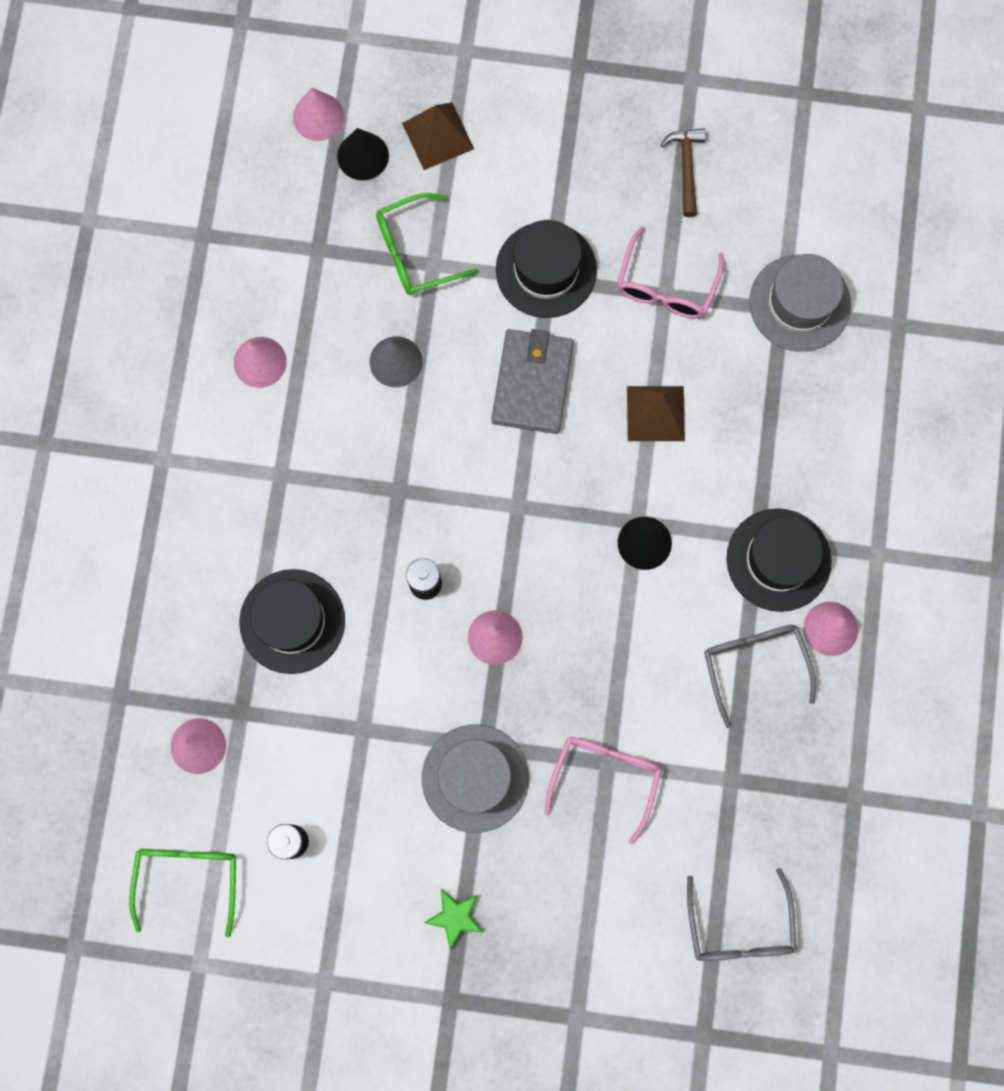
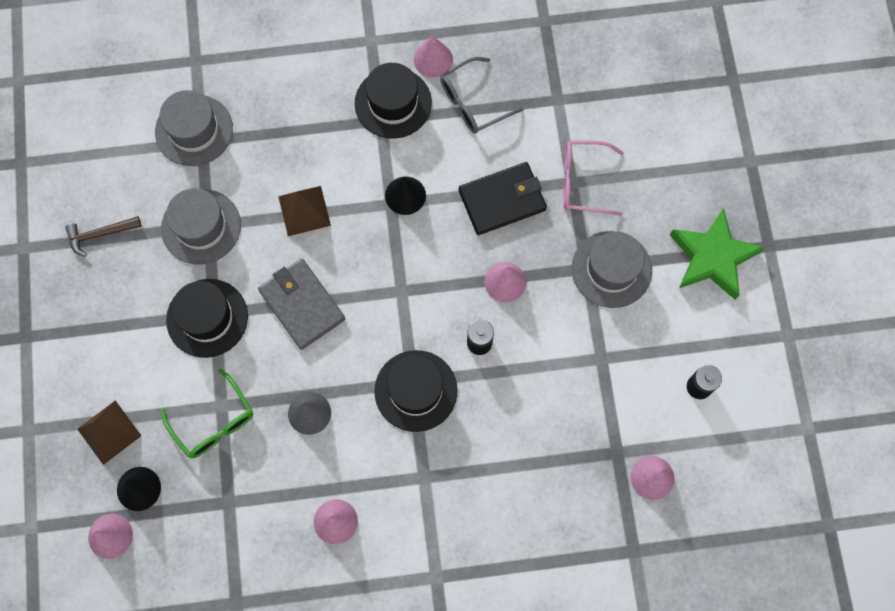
camera: 105 degrees left, 5 degrees down
(188, 879) = (751, 455): green glasses -> none
(292, 621) = (536, 434): black hat -> black hat (416, 390)
(455, 917) = (712, 257): green star -> green star, size x2.08
(532, 383) = (302, 305): grey wallet -> grey wallet turned 60 degrees clockwise
(606, 664) = (502, 200): none -> black wallet
(666, 286) = (201, 226): pink glasses -> grey hat
(739, 927) = (655, 73): grey glasses -> none

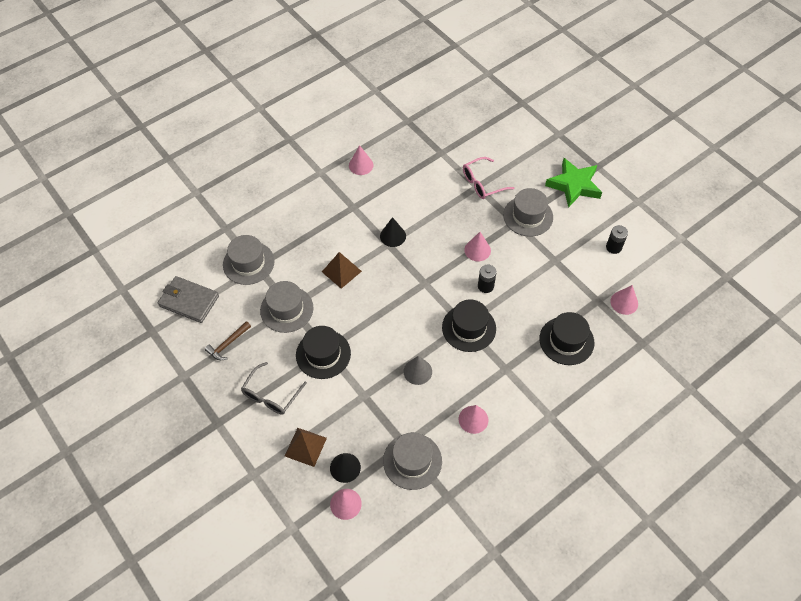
camera: 30 degrees left, 15 degrees down
(213, 422) = (365, 406): green glasses -> none
(224, 530) = (412, 461): none -> grey hat
(302, 305) = (374, 319): grey wallet -> grey wallet (189, 301)
(393, 103) = (354, 195): black hat -> black hat (566, 340)
(473, 102) = (397, 175): grey glasses -> grey glasses (271, 395)
(502, 200) = (447, 212): black wallet -> none

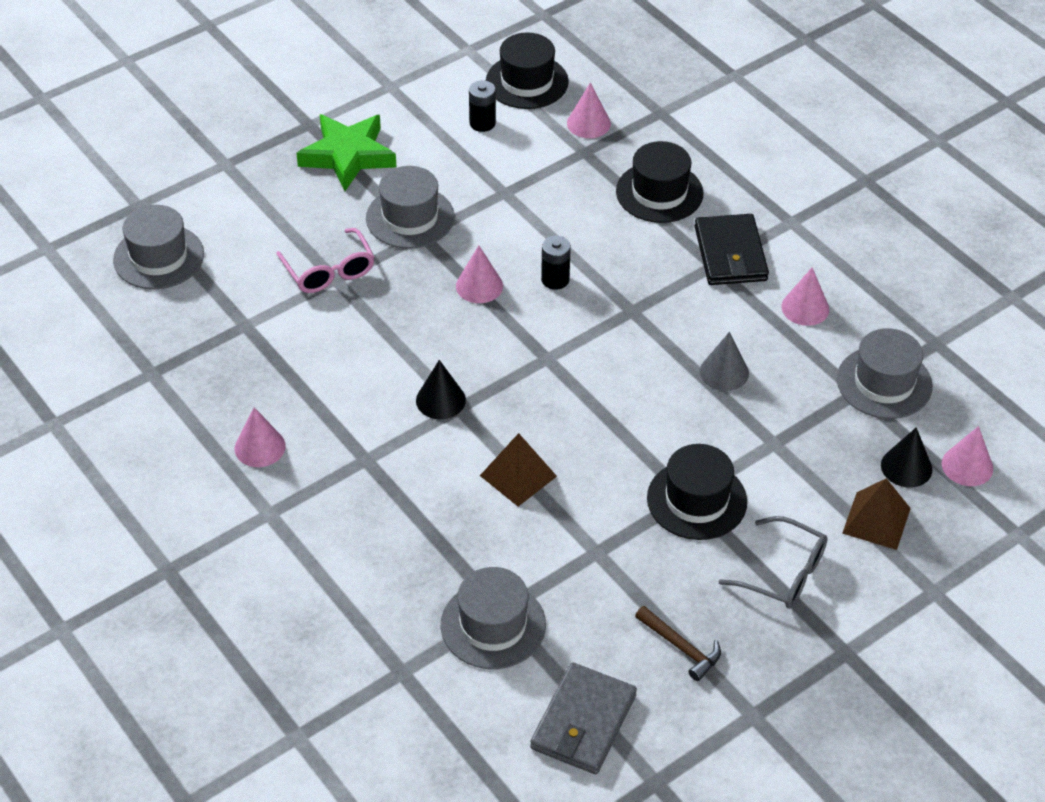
camera: 90 degrees left, 10 degrees down
(286, 309) = (602, 557): grey hat -> grey hat (158, 257)
(469, 328) = (638, 305): black hat -> black hat (527, 82)
(516, 379) = (730, 254): none -> black wallet

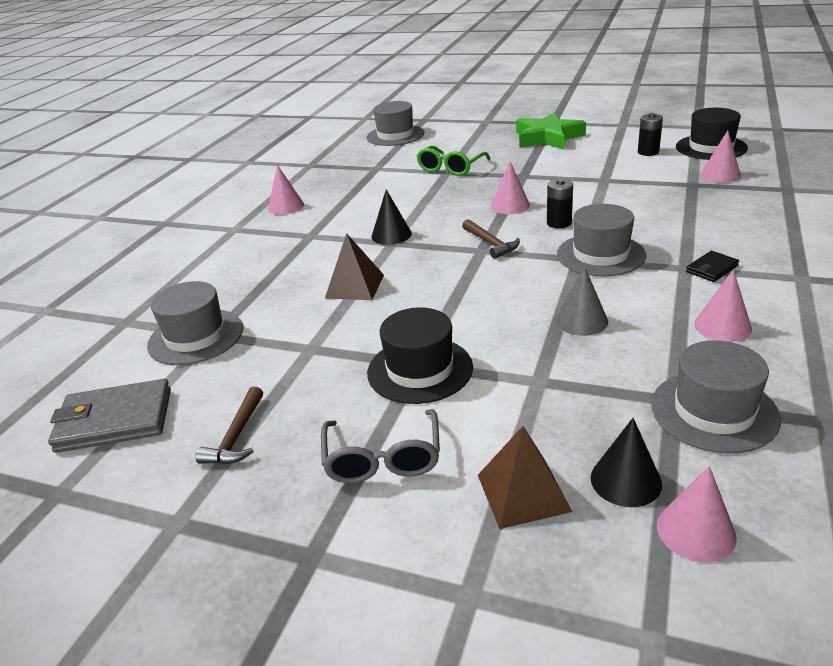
camera: 60 degrees right, 15 degrees down
(329, 271) = (451, 168): pink glasses -> green glasses
(410, 217) = (531, 167): grey hat -> grey hat (600, 255)
(542, 345) = (491, 244): none -> brown hammer
(659, 192) = (712, 219): black hat -> none
(730, 254) = (711, 269): black wallet -> black wallet, size x0.52

